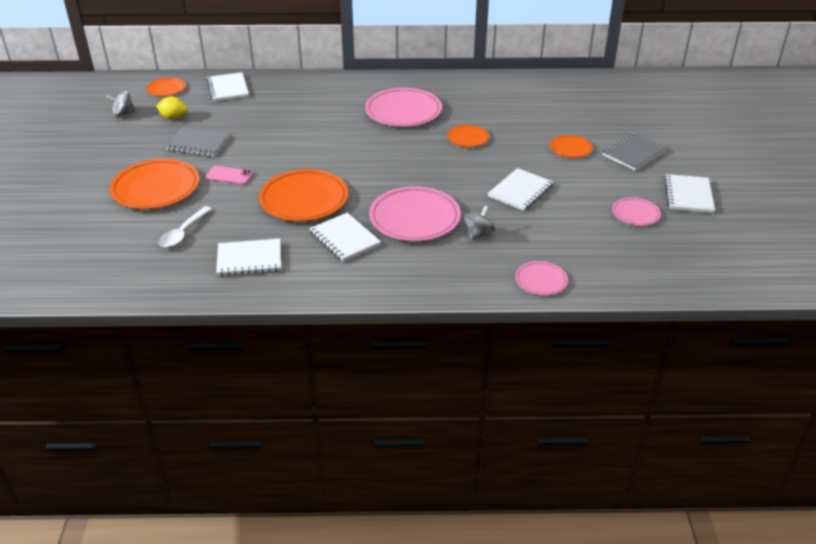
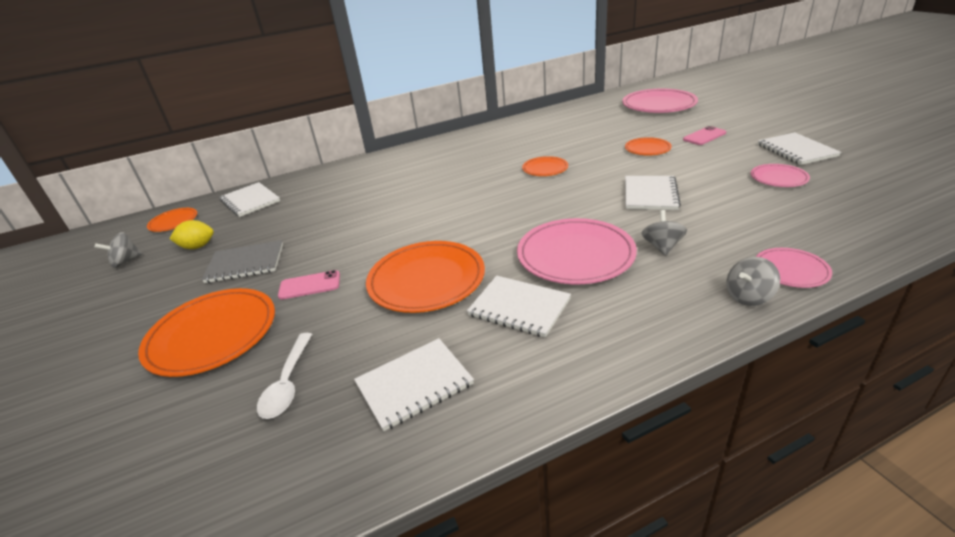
camera: 20 degrees left, 5 degrees down
(403, 111) = (458, 167): pink plate -> pink plate (659, 105)
(491, 285) = (748, 296): none -> grey spinning top
(634, 153) = (704, 136): grey notebook -> pink phone

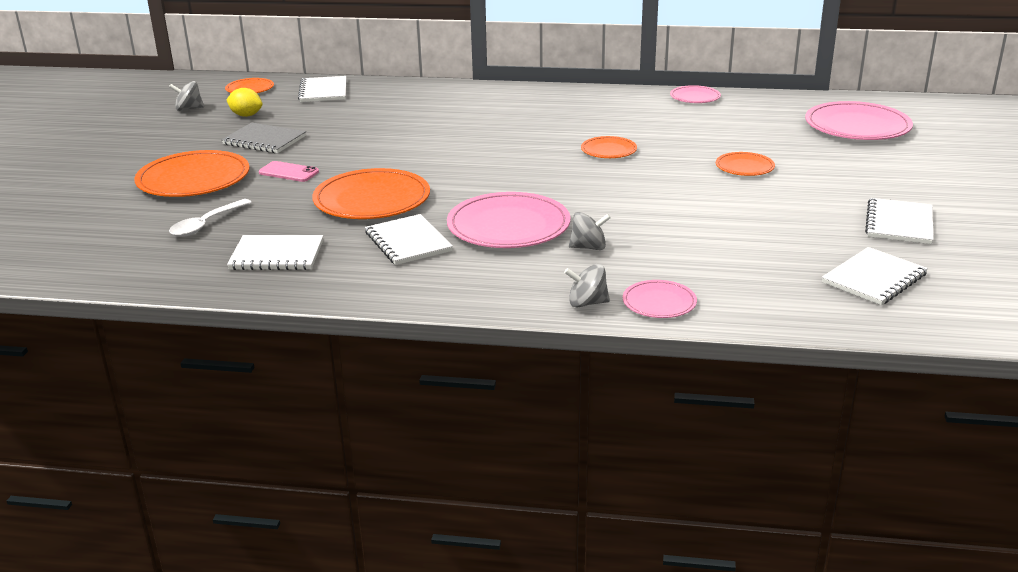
camera: 30 degrees right, 5 degrees down
(650, 194) = (661, 207): white notebook -> white notebook (874, 278)
(662, 246) = (589, 247): grey spinning top -> grey spinning top turned 45 degrees clockwise
(704, 136) = (832, 176): pink phone -> none
(778, 178) = (817, 239): pink plate -> pink plate (695, 97)

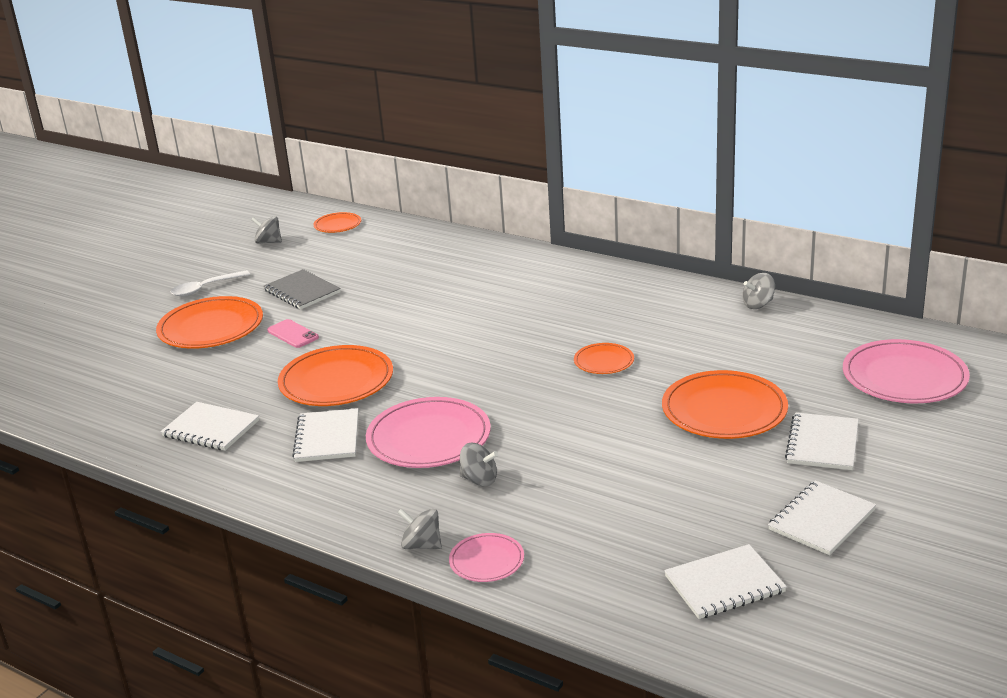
camera: 25 degrees right, 0 degrees up
(206, 224) = (183, 381): white spoon -> white spoon (205, 288)
(246, 115) = (310, 258): yellow lemon -> none
(323, 91) = (399, 238): white notebook -> white notebook (822, 444)
(695, 97) = (758, 304): pink plate -> grey spinning top
(744, 167) = (724, 410): orange plate -> orange plate, size x1.91

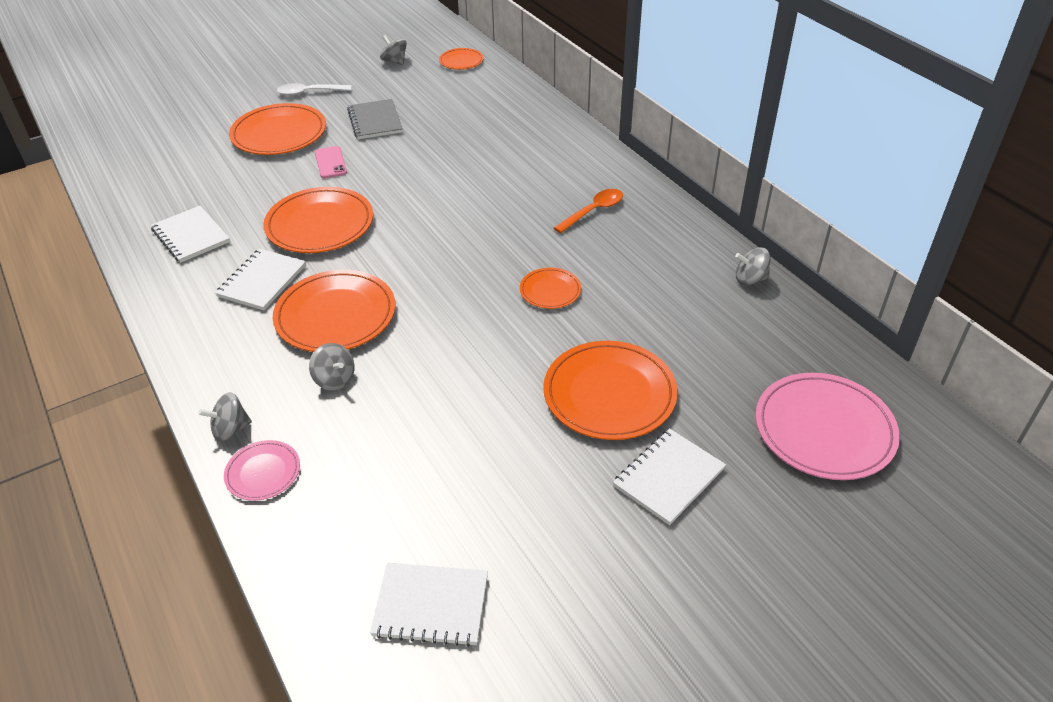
camera: 25 degrees right, 15 degrees up
(421, 545) = (230, 429): grey spinning top -> grey spinning top turned 75 degrees counterclockwise
(429, 438) = (335, 315): pink plate -> orange plate
(583, 298) = (593, 211): none -> orange spoon
(822, 520) = (587, 573): white notebook -> none

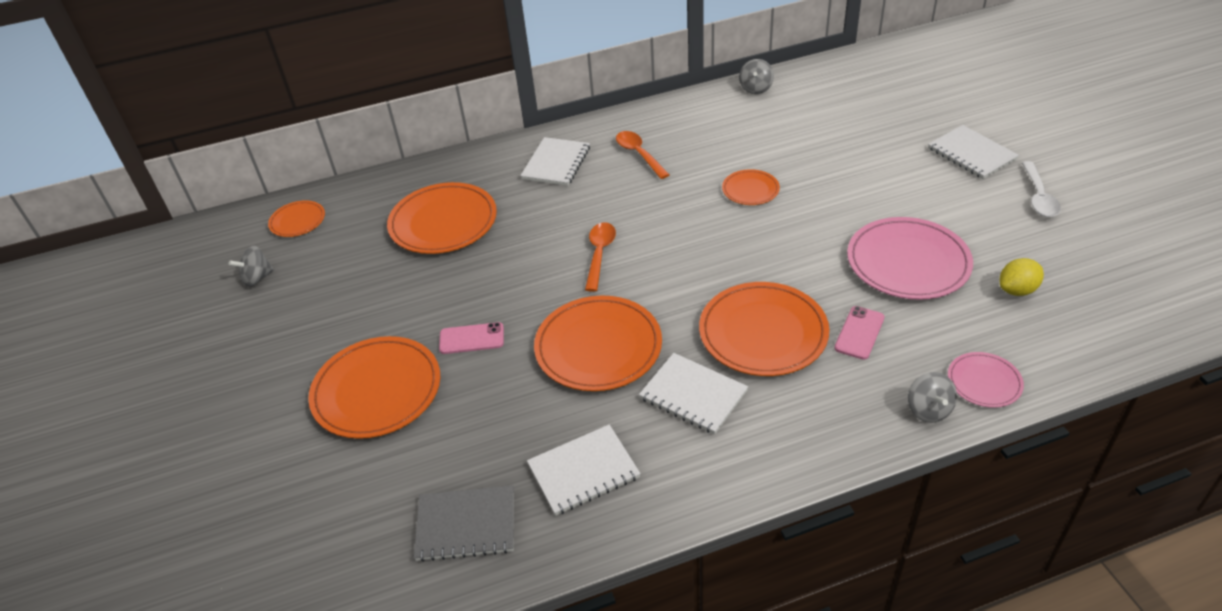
camera: 75 degrees left, 0 degrees up
(309, 92) = (285, 361): white spoon -> white spoon (1038, 197)
(334, 379) = (859, 333): grey spinning top -> pink phone
(375, 121) = (396, 298): grey notebook -> grey notebook (466, 525)
(403, 508) = (1017, 290): none -> yellow lemon
(431, 605) = (1110, 278): white notebook -> white notebook (556, 163)
(436, 209) = (599, 254): none -> orange spoon
(609, 394) = (884, 171): orange plate -> orange plate (443, 222)
(824, 429) = (922, 84): pink plate -> pink plate (908, 262)

